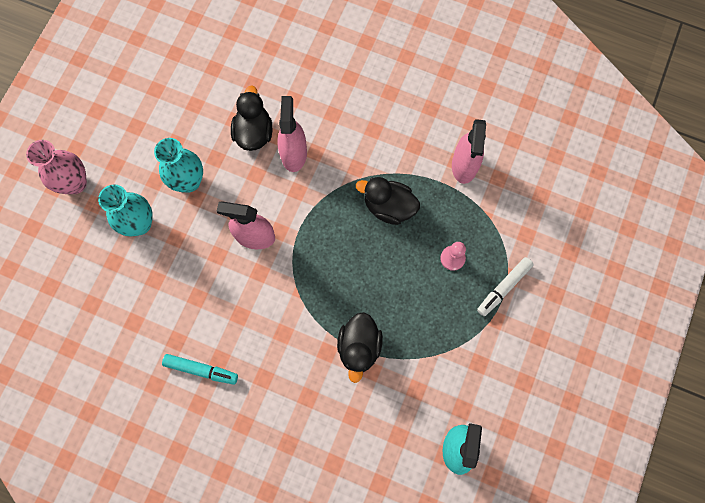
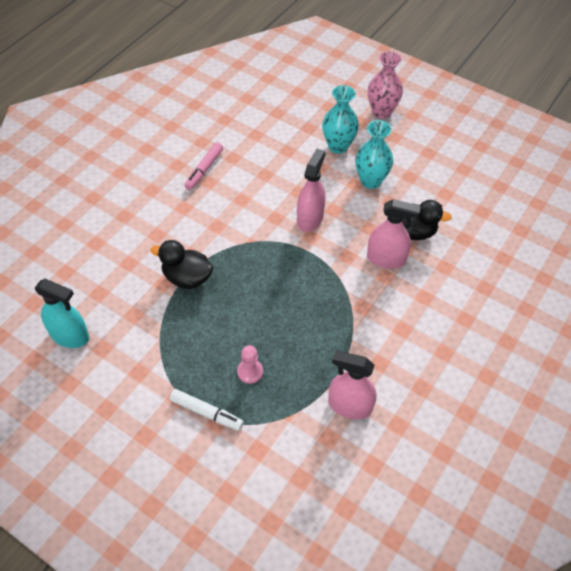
camera: 100 degrees right, 20 degrees down
(201, 370) = (204, 170): turquoise marker -> pink marker
(389, 207) = (316, 326): black duck -> none
(503, 288) = (206, 412): white marker -> white marker turned 150 degrees clockwise

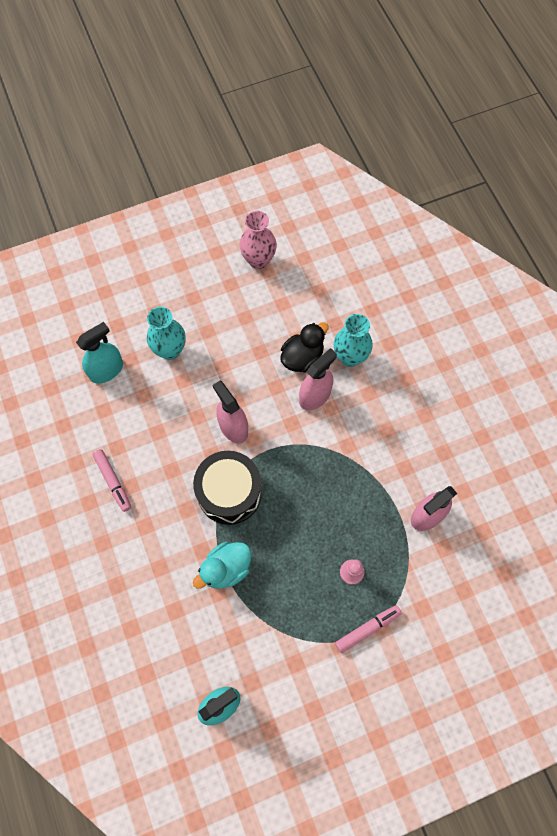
camera: 55 degrees left, 15 degrees up
(187, 278) = (226, 568): black duck -> turquoise duck
(206, 412) = (367, 629): white marker -> pink marker
(252, 246) = (229, 492): none -> black drum
(288, 119) = (106, 370): none -> turquoise spray bottle
(370, 181) = (228, 351): turquoise vase -> turquoise vase (350, 357)
(381, 112) = (157, 287): pink vase -> pink vase (258, 260)

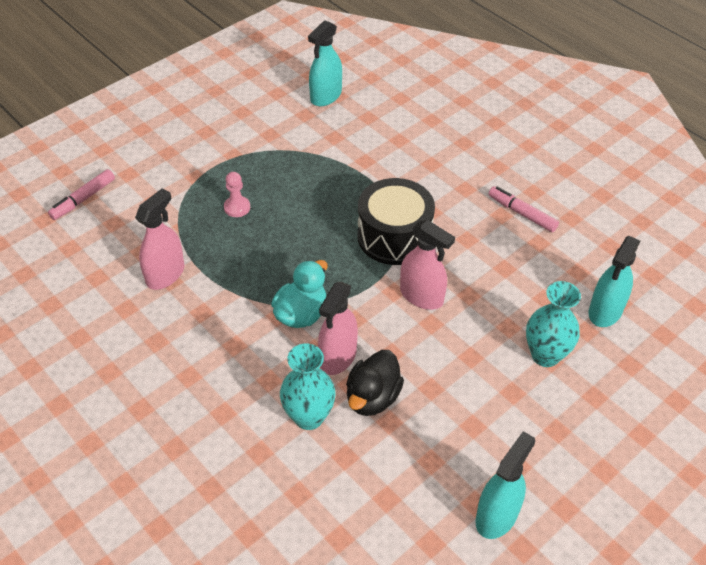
camera: 160 degrees right, 20 degrees down
(226, 568) = (366, 178): turquoise duck -> turquoise duck (301, 314)
(258, 260) = (496, 515): pink vase -> turquoise spray bottle
(367, 629) = (208, 171): pink marker -> pink marker (83, 199)

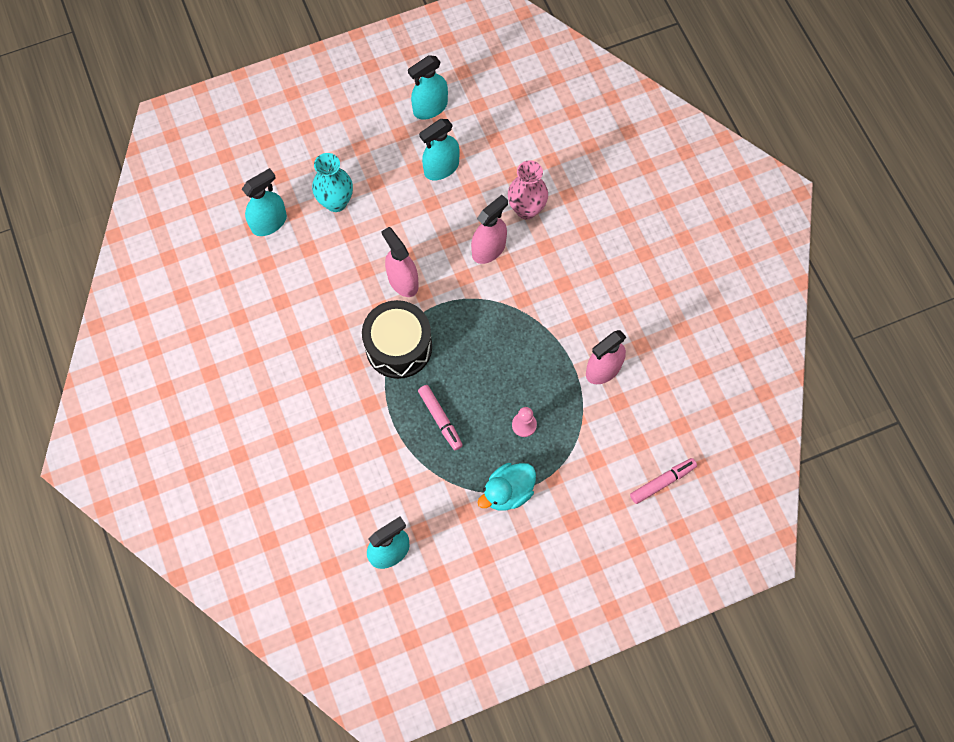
camera: 160 degrees left, 20 degrees up
(301, 314) = (503, 295): turquoise duck -> turquoise duck (508, 492)
(309, 417) = (526, 209): turquoise vase -> pink vase
(372, 397) = (476, 209): black duck -> none
(440, 436) = (441, 168): none -> turquoise spray bottle
(522, 213) = (278, 335): pink marker -> pink marker (440, 419)

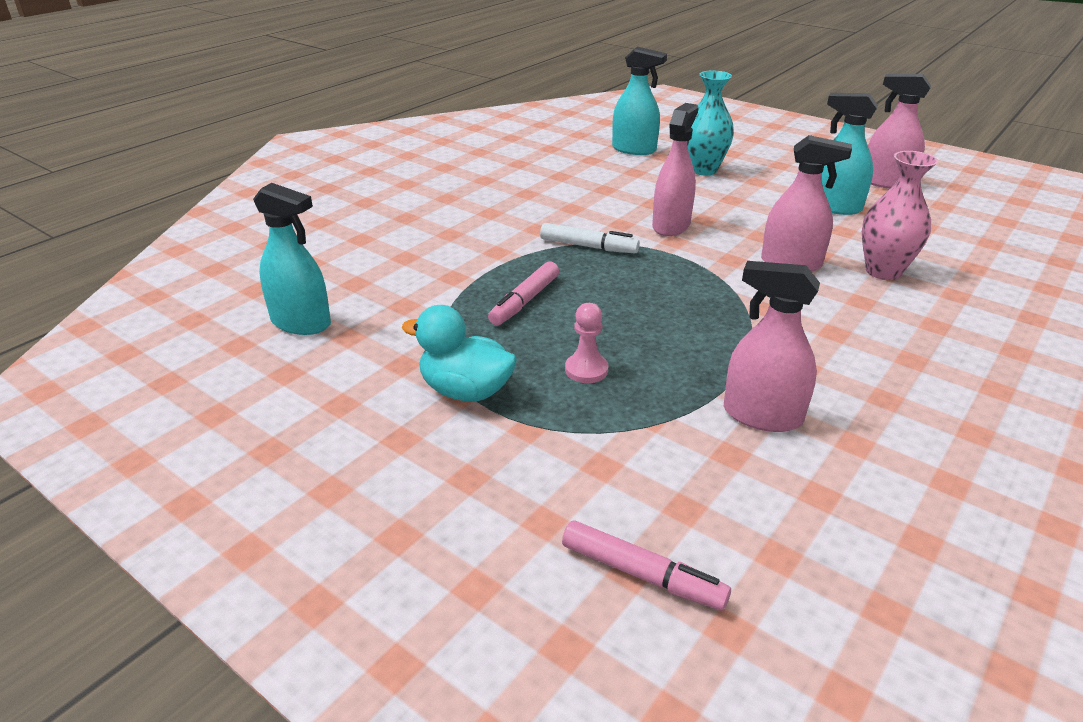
camera: 60 degrees right, 35 degrees down
(398, 347) = (588, 246): black drum -> white marker
(430, 107) = (886, 182): turquoise spray bottle -> pink spray bottle

